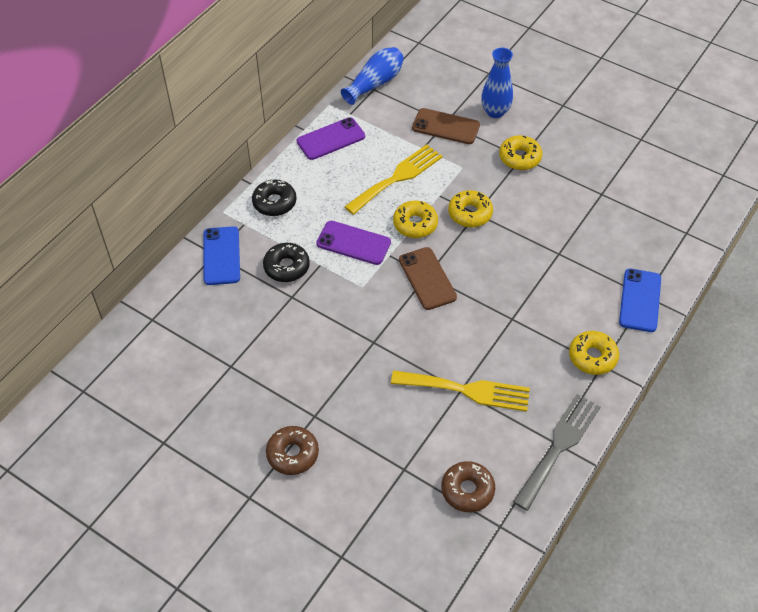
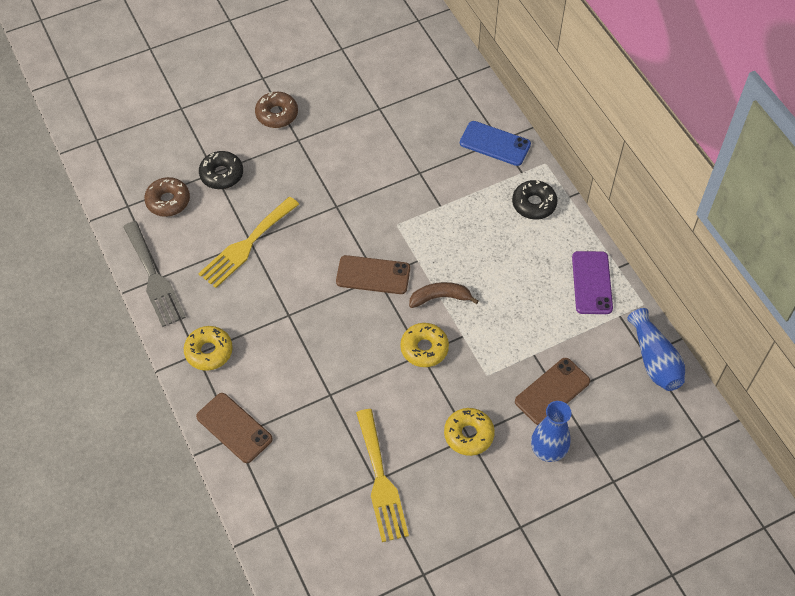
camera: 120 degrees right, 5 degrees up
(286, 267) = (453, 182): black donut -> black donut (221, 174)
(353, 243) = (448, 240): purple phone -> none
(397, 177) = (506, 312): yellow fork -> yellow fork (380, 480)
(415, 224) = (440, 298): yellow donut -> brown banana
(640, 300) = (234, 428): blue phone -> brown phone

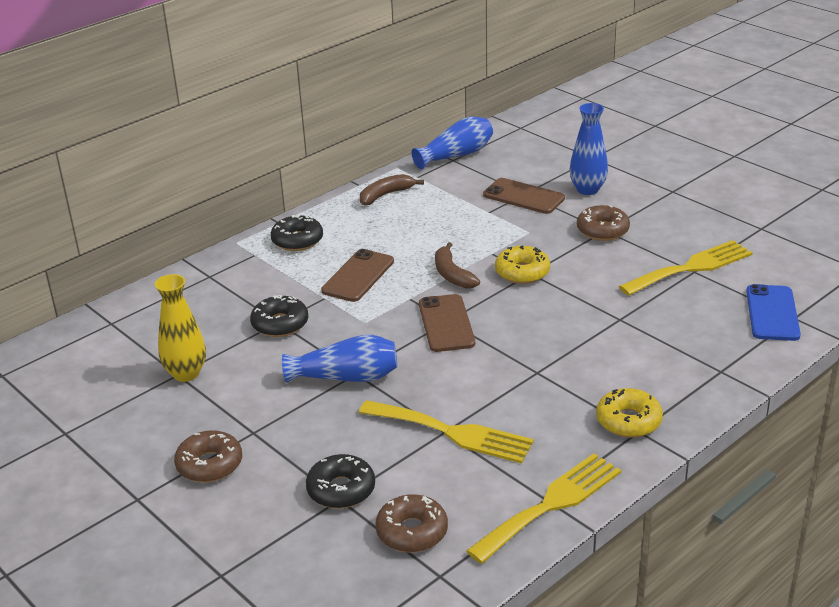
camera: 105 degrees left, 25 degrees down
(154, 278) = (551, 504): grey fork -> yellow fork
(234, 428) = (711, 374): brown phone -> brown phone (358, 276)
(334, 199) = (346, 377): none -> blue vase
(377, 113) = (186, 373): none -> yellow vase
(416, 173) = (280, 324): none -> black donut
(468, 435) = (602, 230): yellow donut -> brown donut
(495, 144) = (216, 278): blue phone -> blue phone (772, 313)
(592, 283) = (386, 195): purple phone -> brown banana

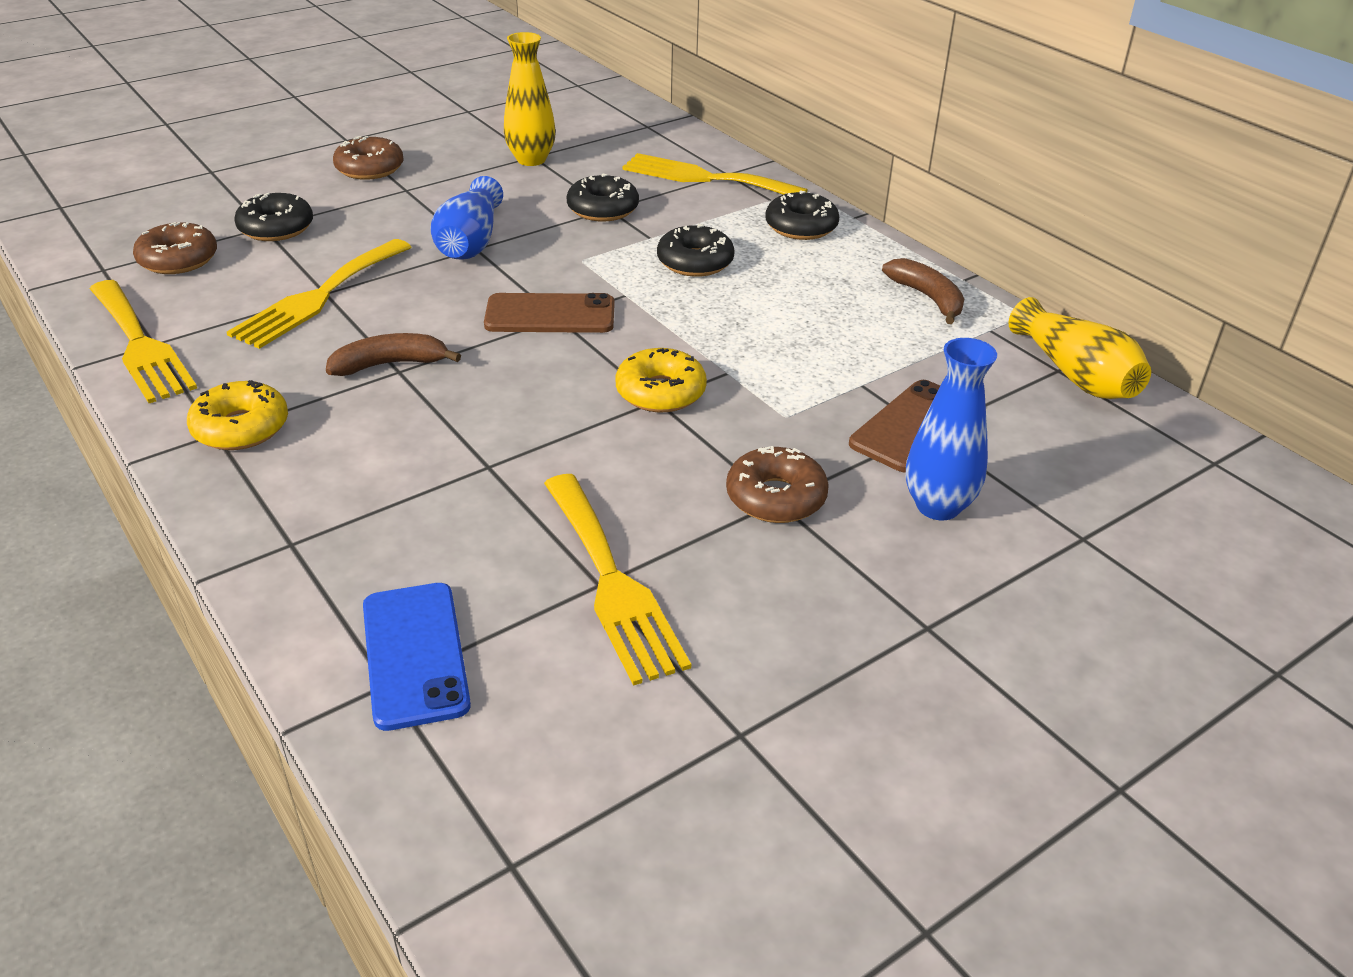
camera: 95 degrees right, 5 degrees up
(219, 285) = (705, 178): none -> yellow fork
(358, 276) = (695, 262): brown phone -> black donut
(452, 274) = (674, 331): brown banana -> brown banana (390, 364)
(456, 155) = (1075, 374): blue vase -> yellow vase
(772, 313) = (415, 654): blue phone -> blue phone turned 60 degrees clockwise

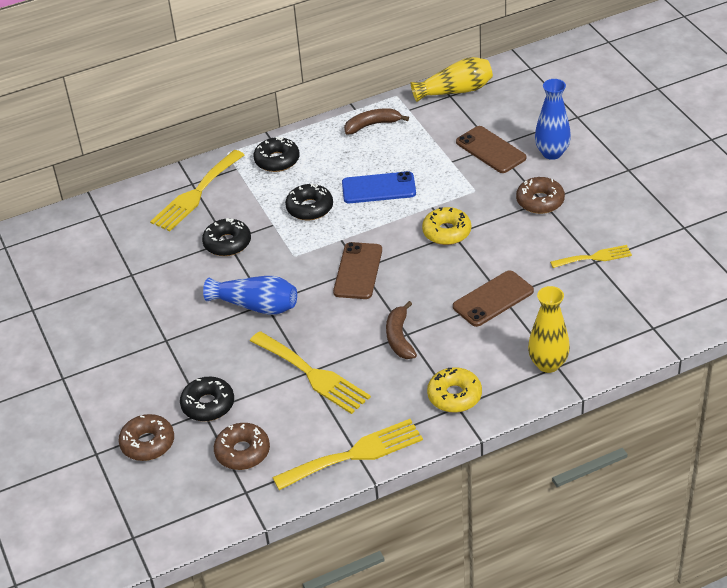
camera: 75 degrees left, 5 degrees up
(370, 168) = (123, 361): brown donut -> brown donut (147, 443)
(415, 654) = (636, 319): blue phone -> blue phone (378, 188)
(482, 455) = (493, 299): none -> brown phone
(531, 160) = (138, 275): yellow vase -> yellow vase (548, 364)
(612, 582) = (594, 257): yellow fork -> yellow fork, size x0.59

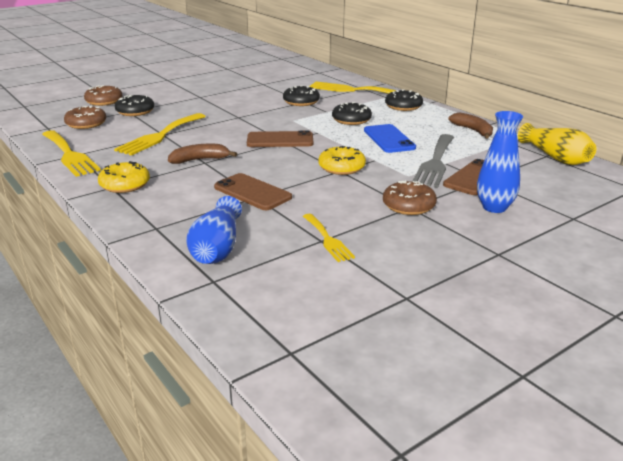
camera: 75 degrees right, 15 degrees down
(256, 305) = (235, 114): blue vase -> blue vase (217, 247)
(450, 168) = (435, 163): none -> grey fork
(548, 364) = (159, 223): yellow vase -> none

